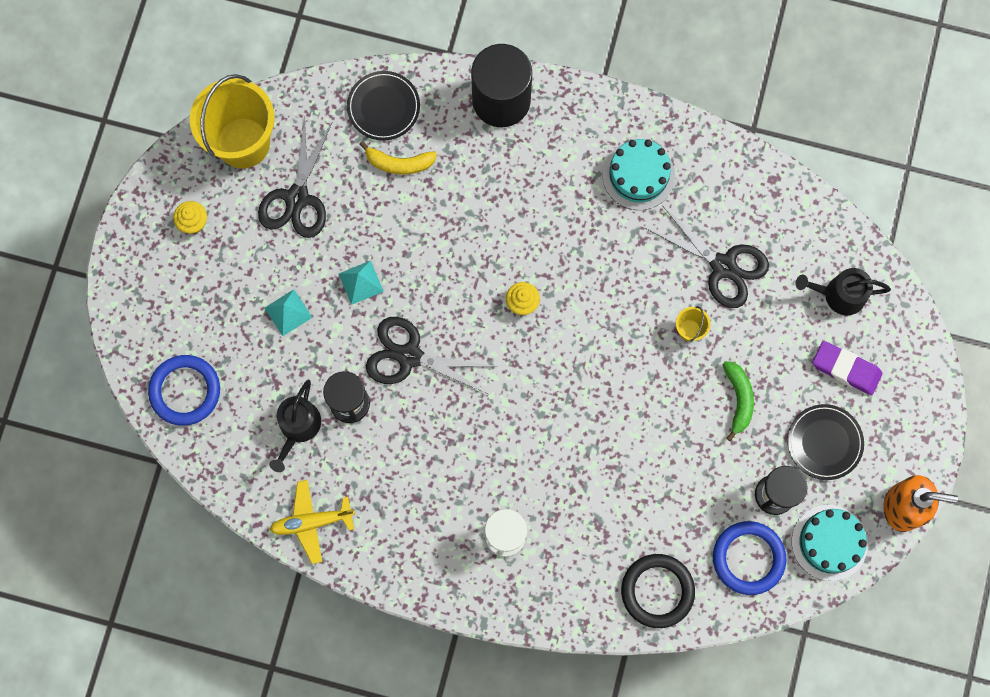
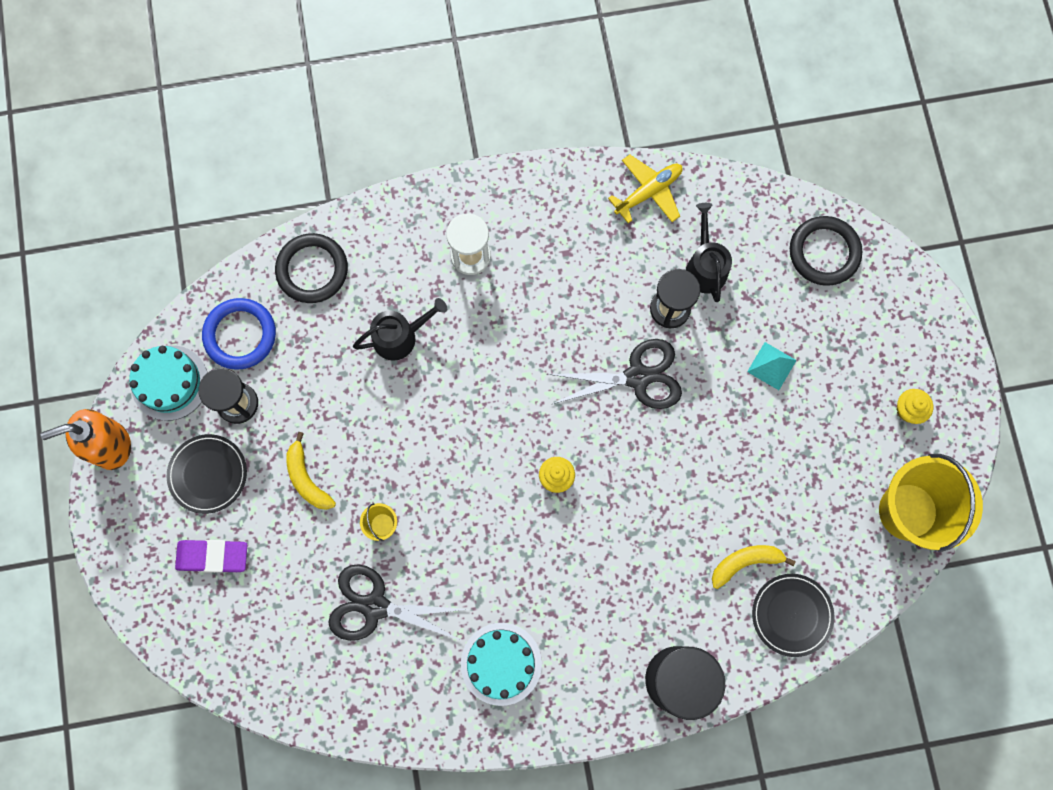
camera: 155 degrees right, 0 degrees up
(185, 391) = (824, 252): blue ring -> black ring
(297, 198) = (824, 480): black scissors -> none
(361, 282) = (719, 426): turquoise pyramid -> none
(738, 399) = (307, 478): green banana -> yellow banana
(839, 295) = (246, 631): black watering can -> black watering can (400, 337)

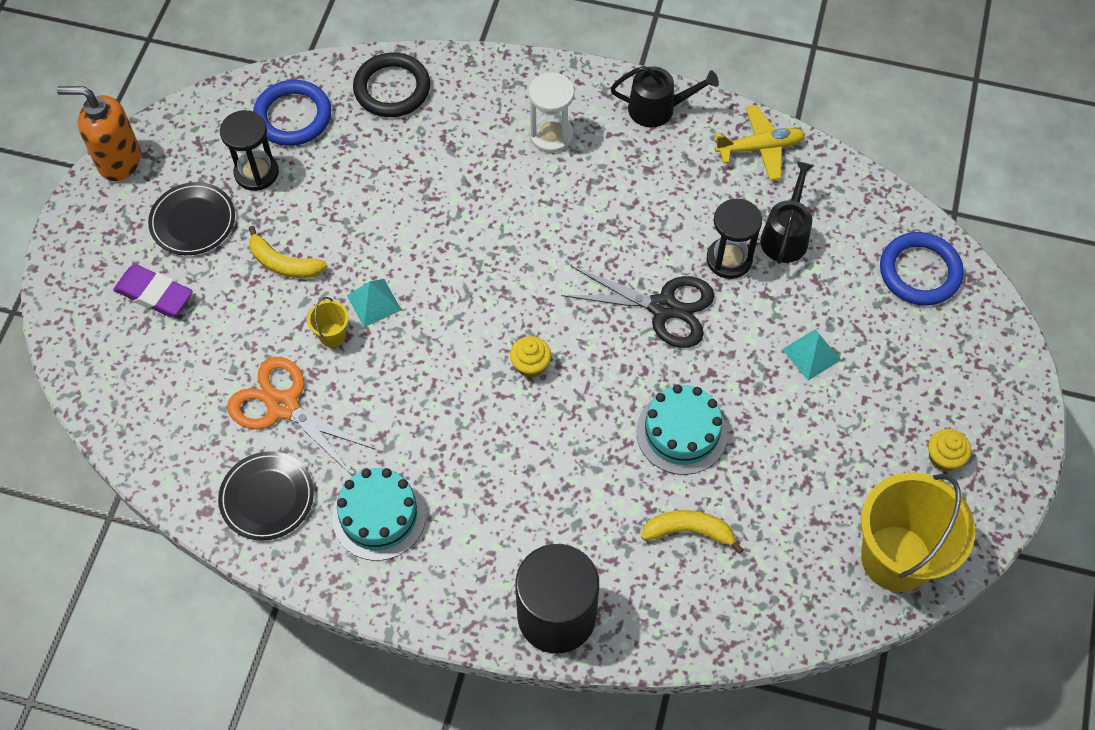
camera: 25 degrees right, 15 degrees down
(169, 383) = (204, 130): turquoise cake -> turquoise cake (681, 432)
(307, 478) = (283, 263): yellow banana -> yellow banana turned 60 degrees counterclockwise
(375, 606) = (283, 406): black scissors -> orange scissors
(400, 337) = (443, 177): black watering can -> black watering can (657, 109)
(401, 480) = (374, 302): none -> turquoise pyramid
(792, 615) = (714, 606): black plate -> black plate (267, 497)
(824, 252) = (919, 272): black ring -> blue ring

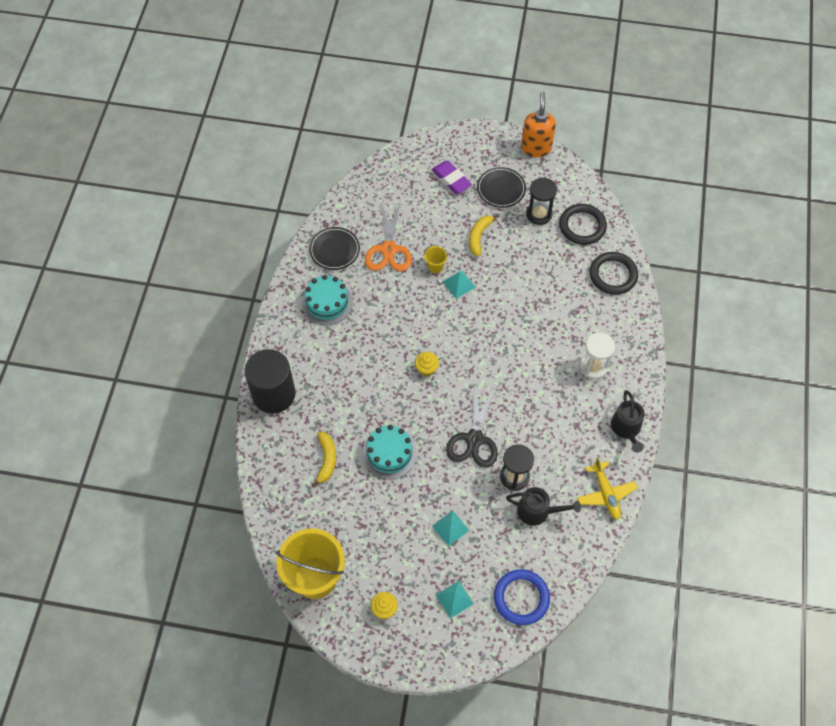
camera: 85 degrees right, 0 degrees up
(154, 294) = (451, 179): purple eraser -> purple eraser turned 60 degrees counterclockwise
(283, 406) = (388, 249): orange scissors -> orange scissors turned 150 degrees clockwise
(293, 116) = (582, 226): blue ring -> black ring
(924, 359) = (454, 599): none -> turquoise pyramid

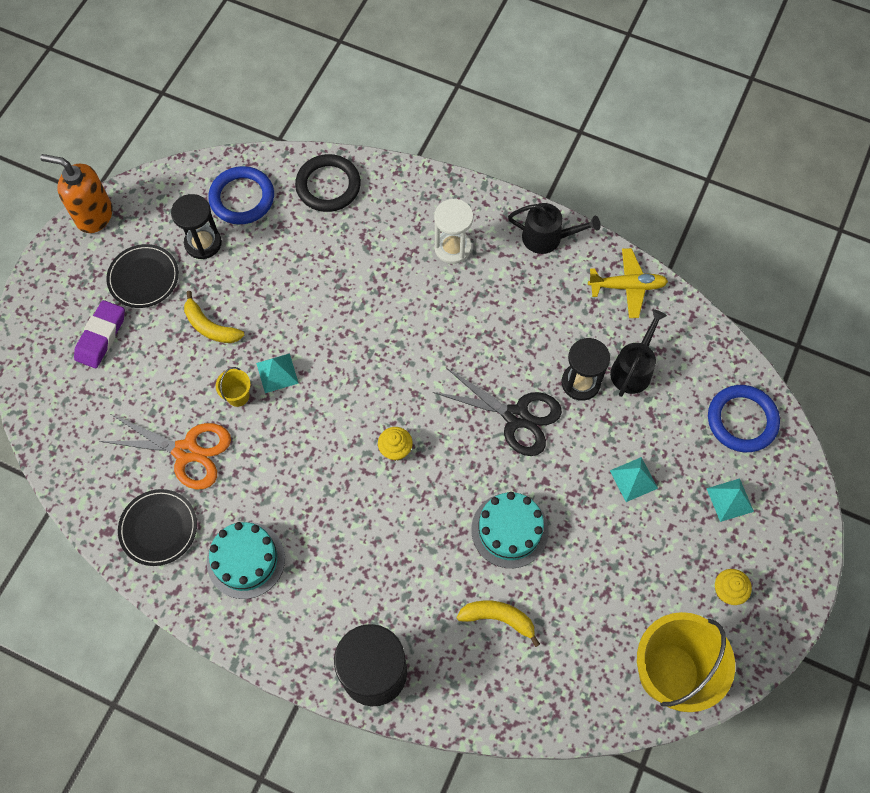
camera: 75 degrees left, 5 degrees up
(451, 179) = (101, 336): purple eraser -> purple eraser turned 45 degrees counterclockwise
(582, 226) = (242, 198): black ring -> blue ring

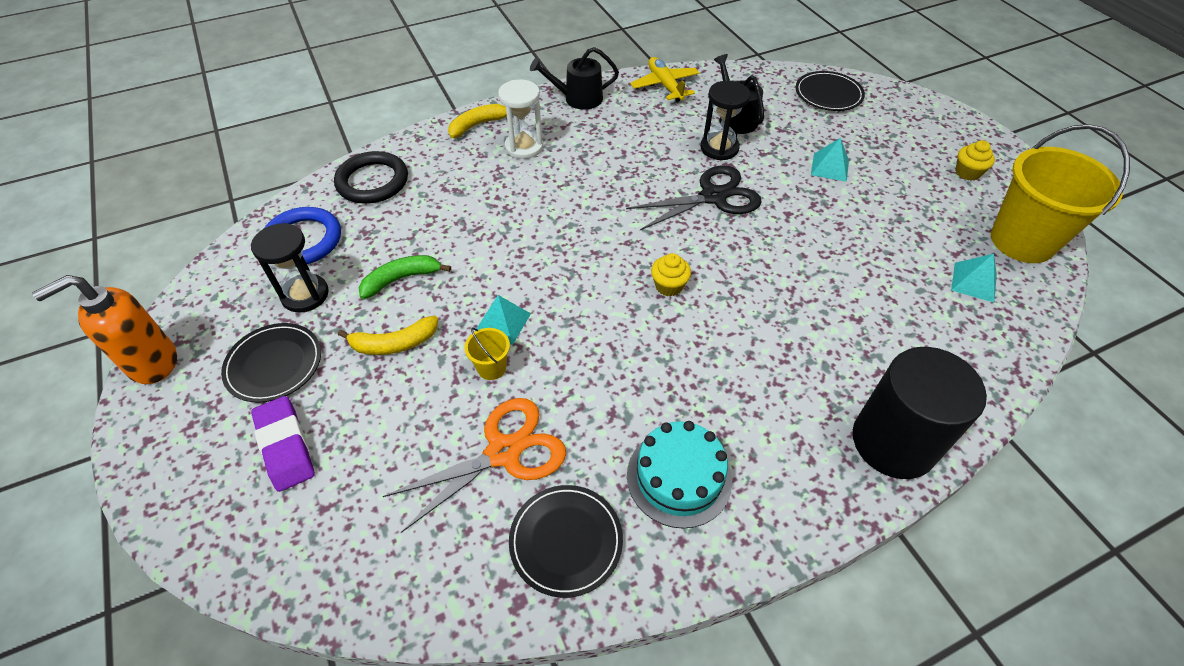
camera: 50 degrees left, 15 degrees down
(261, 284) = (401, 279): none -> green banana
(498, 618) = (898, 314): yellow banana -> yellow banana (478, 125)
(509, 530) = (815, 259): turquoise cake -> none
(547, 237) = (578, 98): black watering can -> black watering can turned 150 degrees counterclockwise
(627, 286) = (665, 85): yellow plane -> yellow plane turned 60 degrees counterclockwise
(730, 499) = (889, 132): turquoise pyramid -> turquoise pyramid (974, 282)
(742, 420) = (828, 94): blue ring -> black plate

